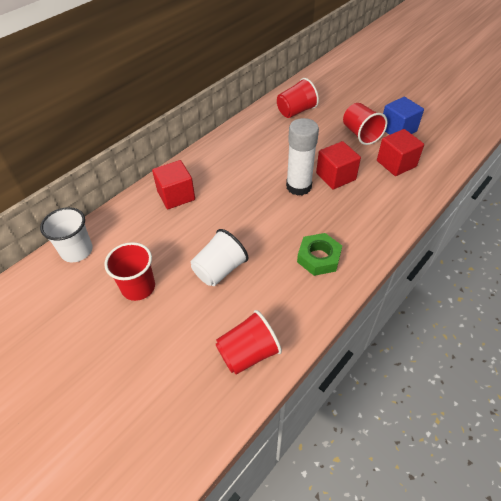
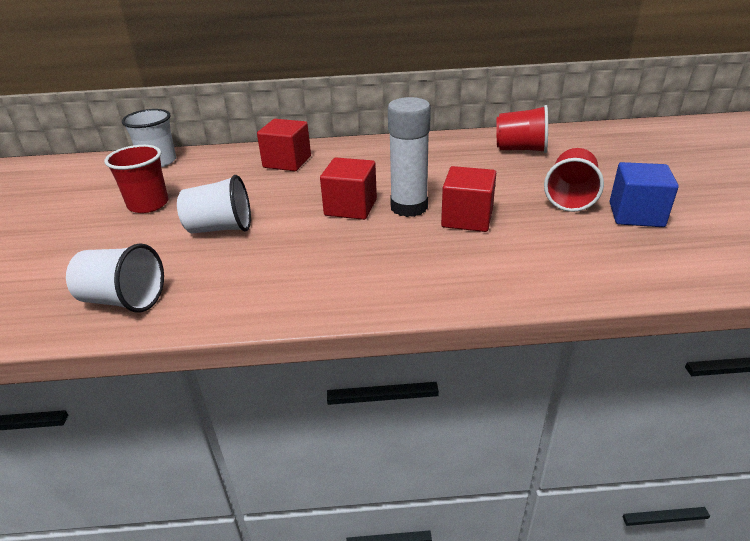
camera: 45 degrees right, 15 degrees down
(248, 353) = (123, 300): red cup -> white cup
(318, 258) = (319, 272): green nut -> none
(396, 164) = (572, 243): red cube -> red cube (350, 207)

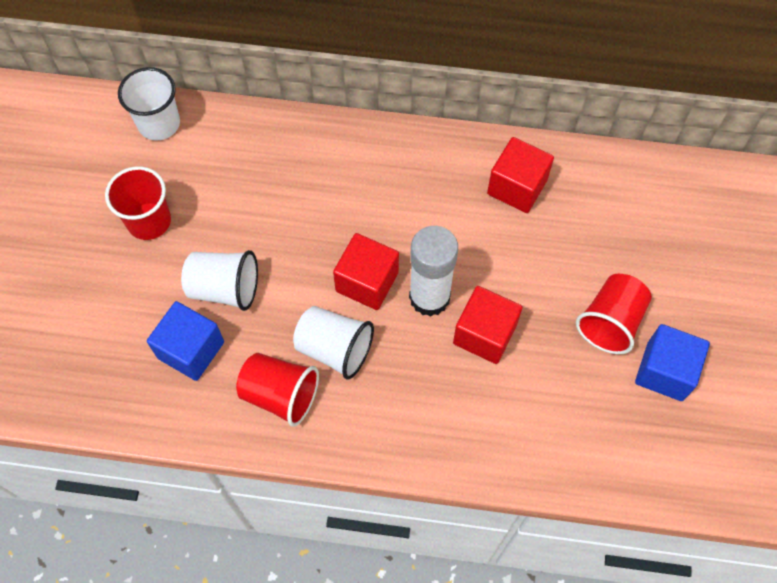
camera: 10 degrees right, 30 degrees up
(123, 300) = (130, 387): white cup -> white cup (334, 349)
(189, 267) = (191, 350): none -> blue cube
(287, 162) = (311, 163): red cube -> red cube (517, 187)
(520, 149) = (598, 202): red cup -> red cup (280, 395)

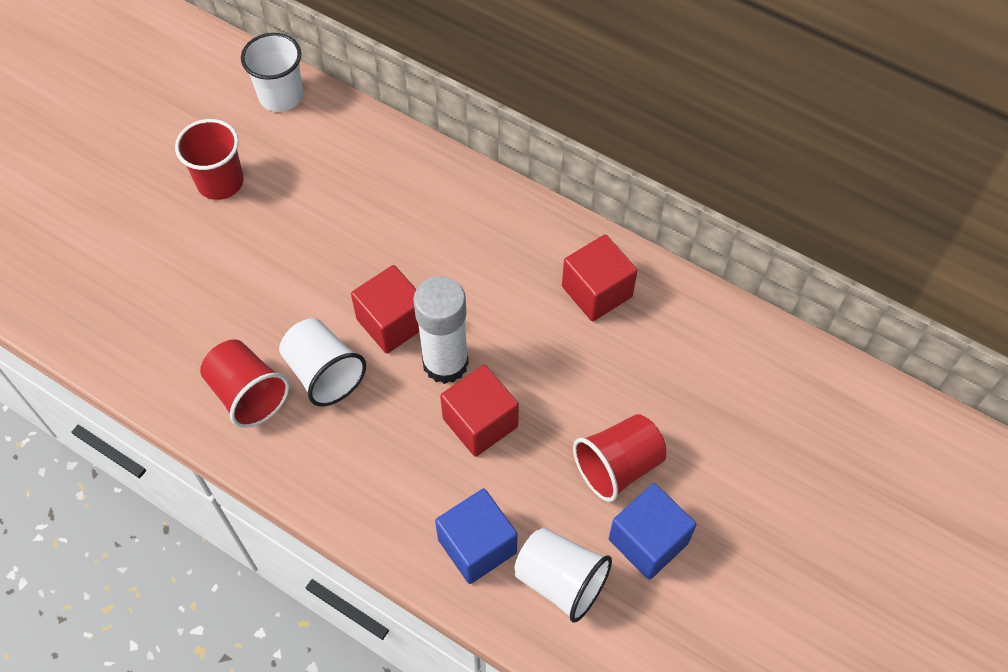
camera: 25 degrees right, 5 degrees down
(191, 350) = (190, 316): blue cube -> blue cube (477, 546)
(224, 288) = (253, 272): white cup -> white cup (560, 581)

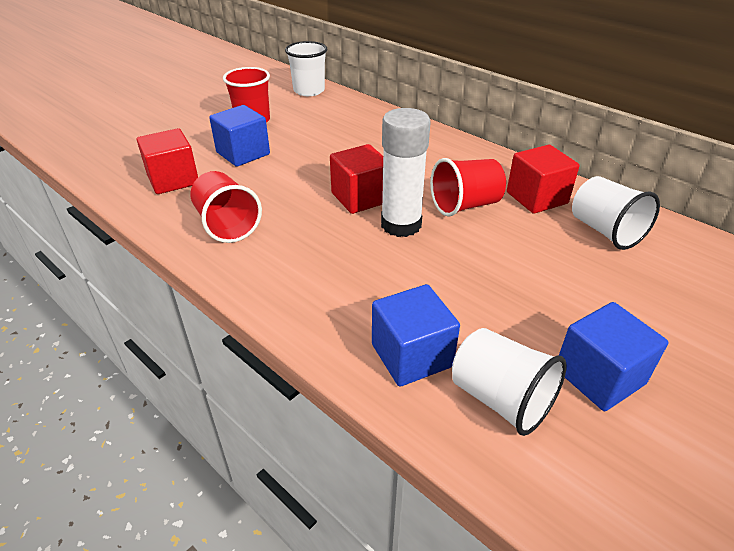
camera: 10 degrees right, 20 degrees down
(228, 257) = (243, 153): none -> blue cube
(324, 373) = (295, 220): white cup -> white cup (605, 231)
(480, 422) = (427, 265): red cube -> red cube (173, 180)
(618, 466) = (562, 311): red cup -> red cup (465, 205)

